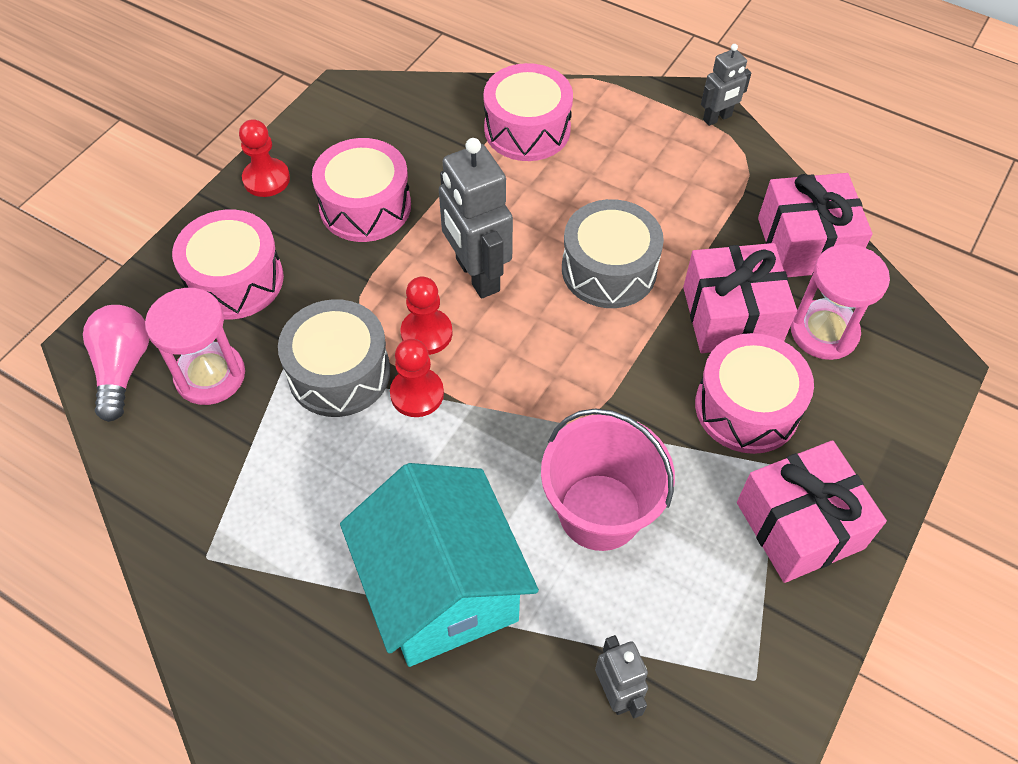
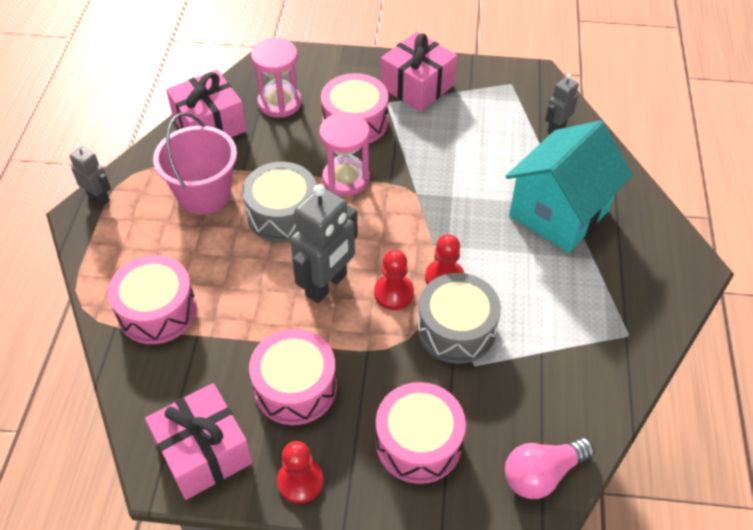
camera: 115 degrees left, 5 degrees down
(210, 376) = (509, 409): pink hourglass -> pink hourglass (346, 178)
(599, 512) = (464, 163): pink bucket -> pink bucket (204, 194)
(731, 316) = (289, 144): pink gift -> pink gift (203, 452)

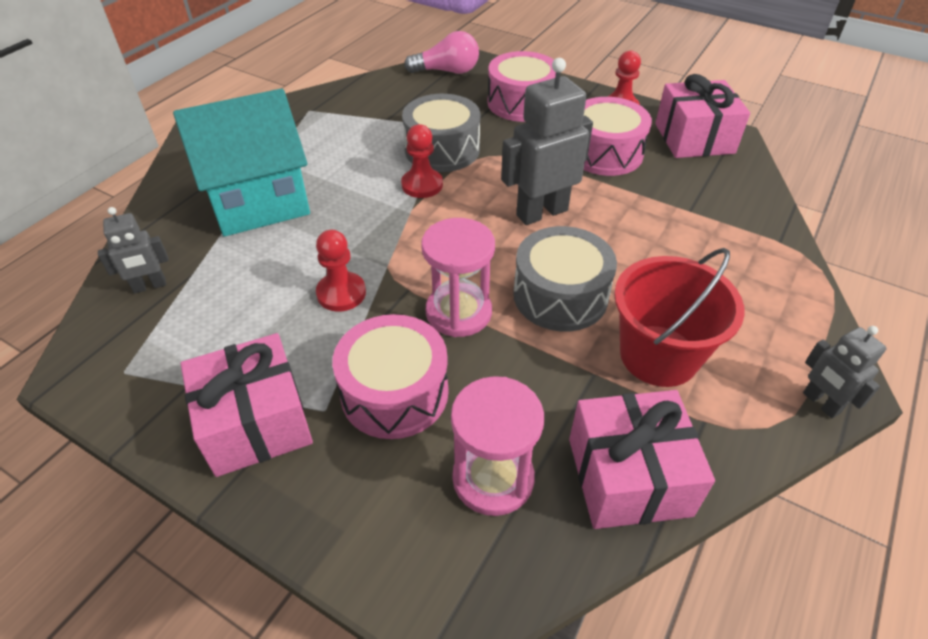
camera: 155 degrees left, 5 degrees down
(157, 311) = (731, 242): pink drum -> none
(204, 194) = (658, 355): pink bucket -> red bucket
(394, 293) = (479, 188): red pawn -> red pawn (341, 293)

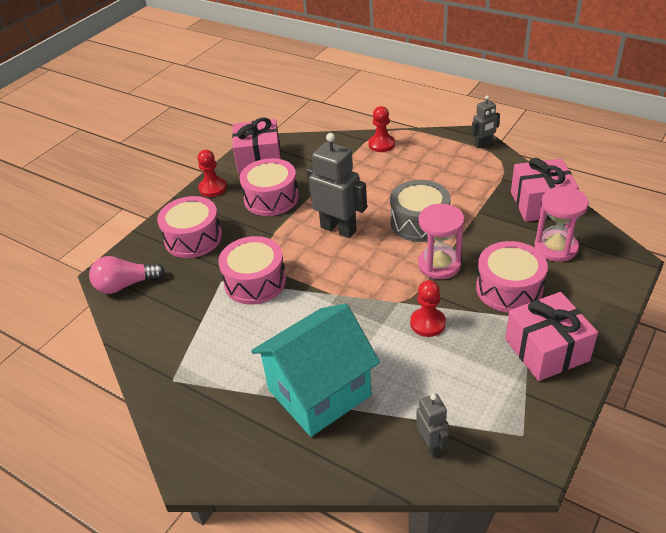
camera: 85 degrees left, 5 degrees down
(258, 201) = (319, 393): turquoise house -> turquoise house turned 75 degrees clockwise
(422, 185) = (302, 290): red pawn -> red pawn (381, 144)
(442, 149) = (255, 281): grey drum -> pink drum
(447, 71) = (125, 285): pink light bulb -> pink light bulb turned 105 degrees counterclockwise
(541, 212) = (338, 229): grey robot -> grey robot turned 150 degrees clockwise
(658, 355) = (461, 189): red bucket -> none

